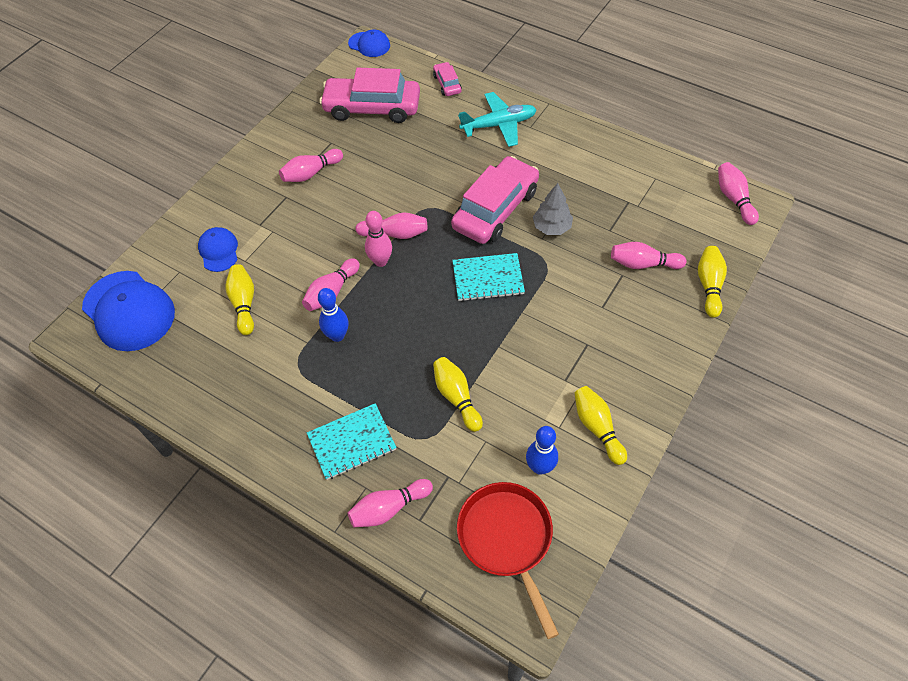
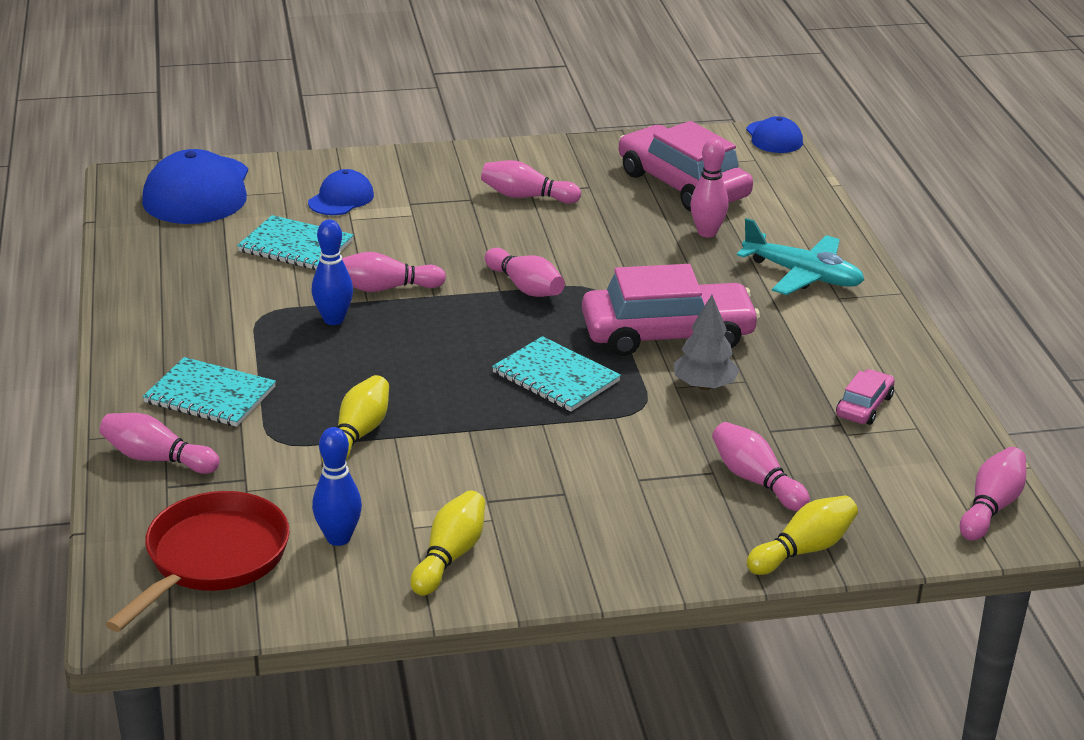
camera: 45 degrees right, 25 degrees down
(244, 304) = (295, 246): yellow bowling pin -> turquoise notebook
(380, 261) = (472, 297): pink bowling pin -> pink bowling pin (707, 232)
(447, 84) = (805, 212): pink car -> pink car (864, 406)

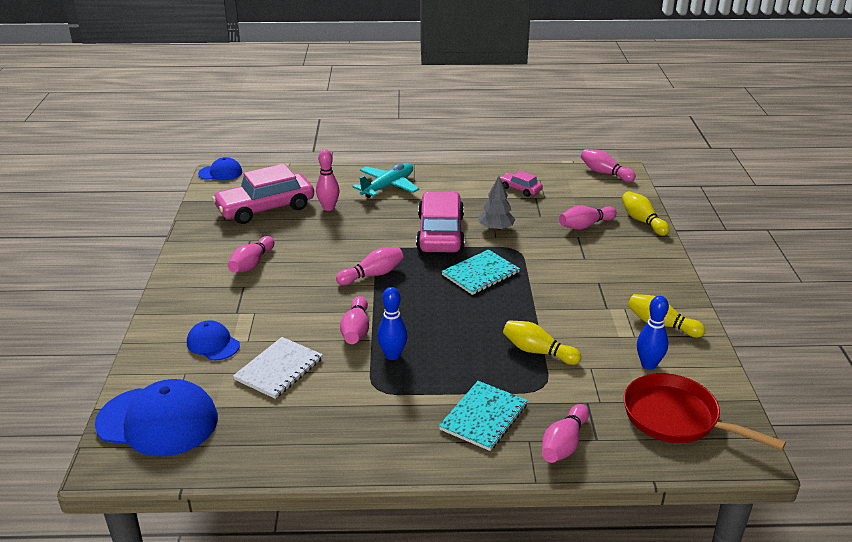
camera: 80 degrees left, 0 degrees up
(295, 246) = (279, 369): turquoise notebook -> white notebook

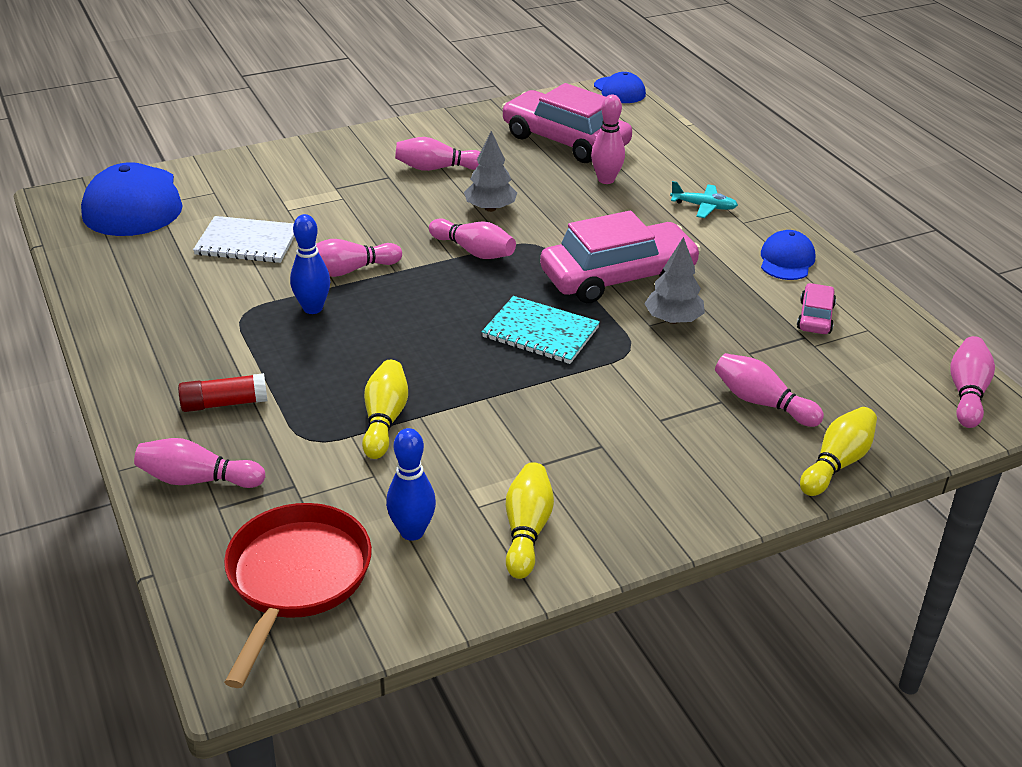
camera: 65 degrees right, 5 degrees up
(213, 344) = (271, 192): blue cap -> blue cap (786, 260)
(325, 256) = (490, 208): none -> grey tree
(388, 186) = (704, 206): turquoise plane -> turquoise plane, size x0.58
(483, 417) = (224, 403): turquoise notebook -> red glue stick

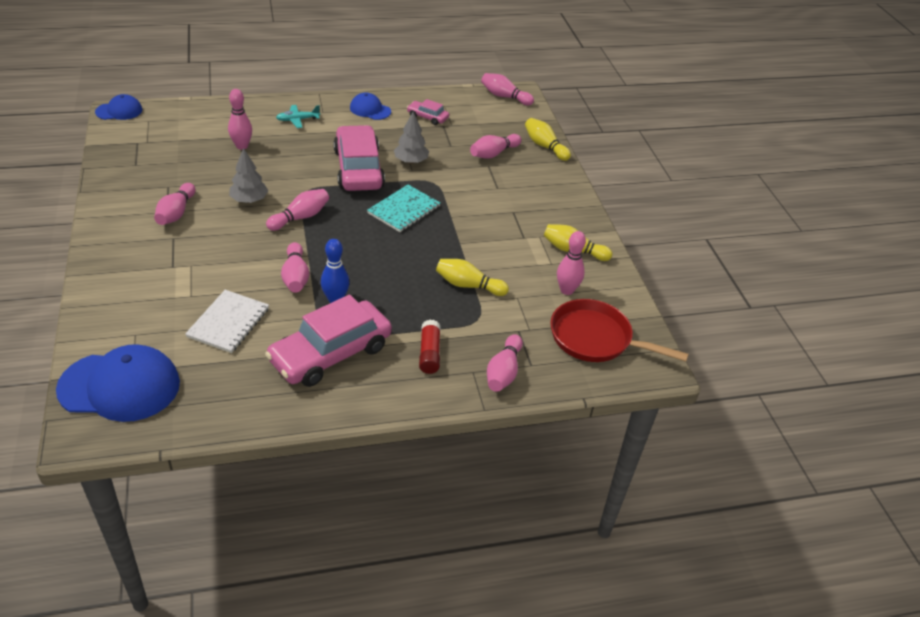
camera: 80 degrees left, 5 degrees up
(412, 532) = (567, 290): blue bowling pin -> pink bowling pin
(565, 140) = (176, 150): pink car -> pink car (330, 353)
(704, 206) = (297, 120): turquoise plane -> turquoise plane turned 135 degrees counterclockwise

